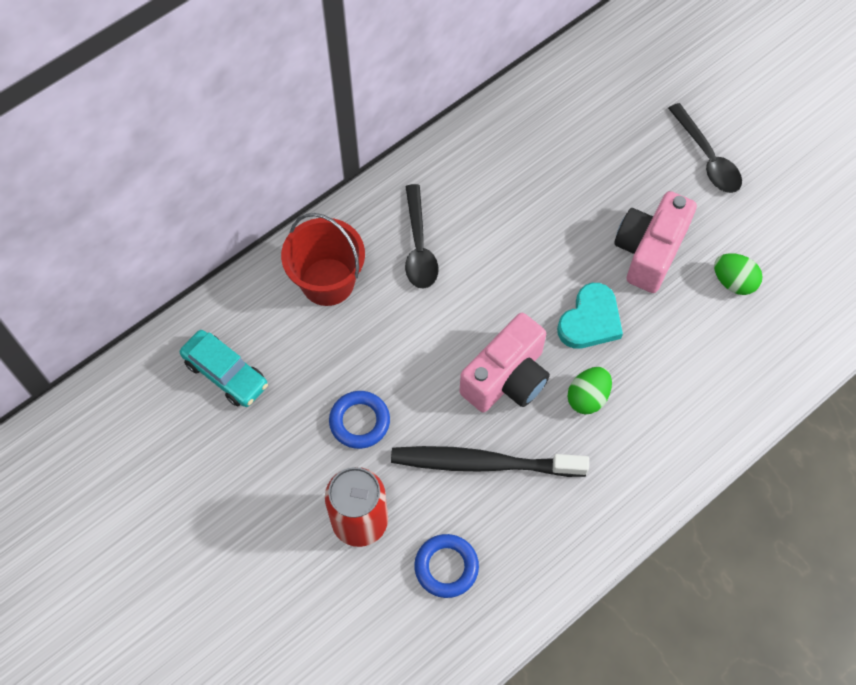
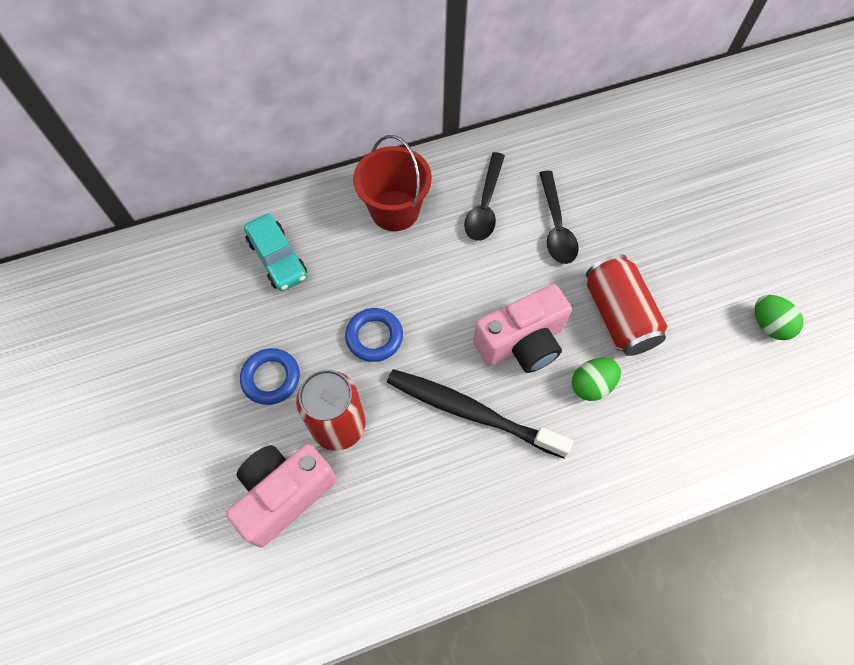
camera: 20 degrees right, 0 degrees up
(446, 567) = (400, 497): blue ring -> blue ring (271, 378)
(590, 320) = (618, 316): turquoise heart -> red can
(649, 252) = (694, 273): pink camera -> pink camera (284, 494)
(707, 157) = (776, 208): black spoon -> black spoon (556, 226)

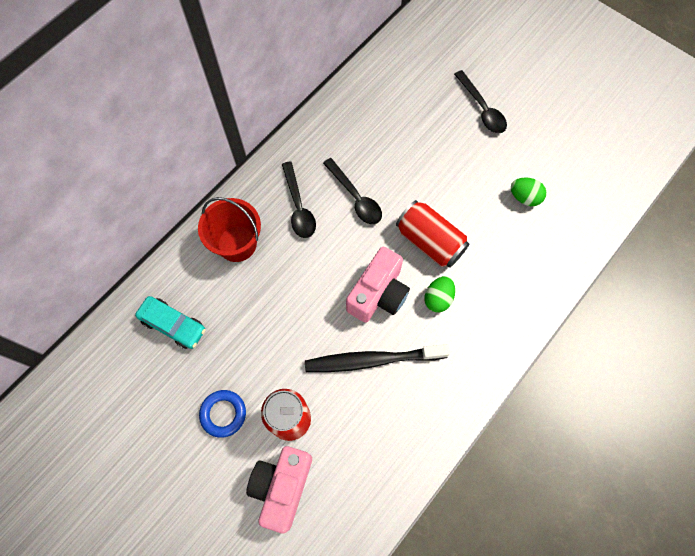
camera: 30 degrees left, 5 degrees up
(374, 337) = (277, 344): blue ring -> none
(767, 201) = (482, 108): none -> black spoon

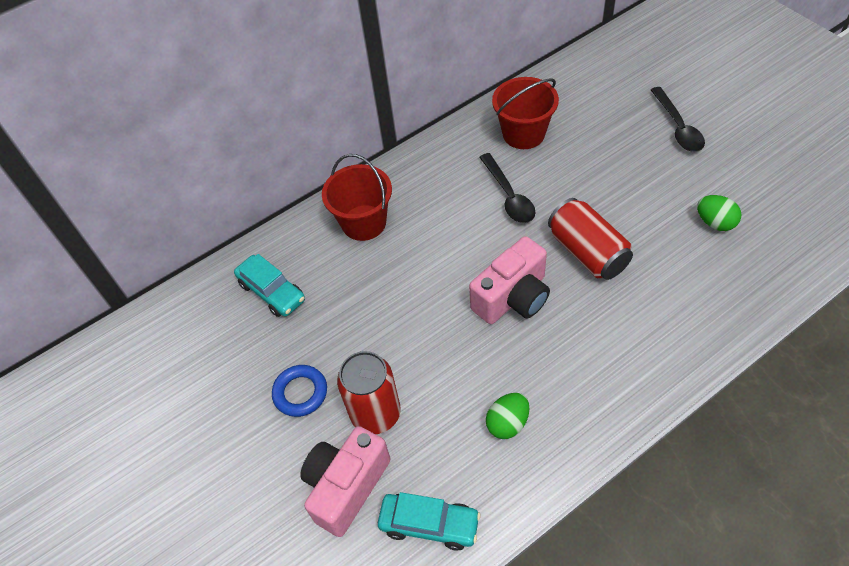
camera: 20 degrees right, 15 degrees down
(298, 207) = (441, 196): black spoon -> none
(354, 503) = (429, 524): none -> turquoise car
(355, 133) = (523, 134): none -> red bucket
(372, 360) = (489, 367): black toothbrush -> none
(438, 298) = (585, 314): green egg -> green egg (507, 423)

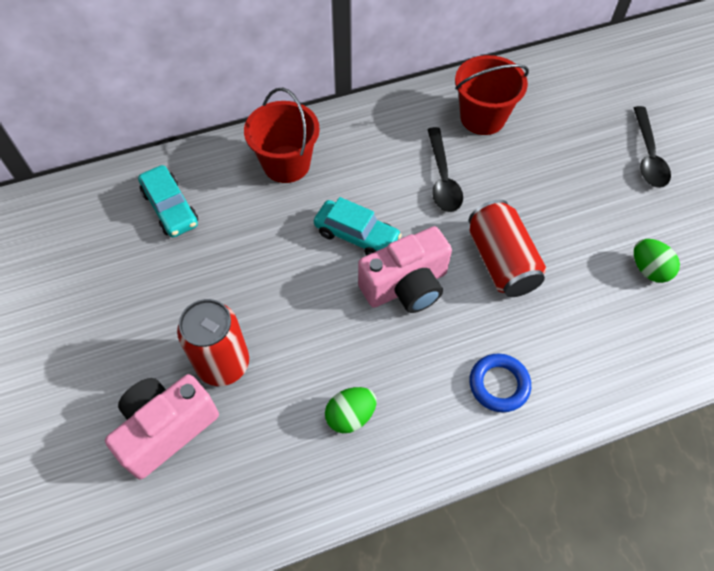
camera: 10 degrees right, 5 degrees up
(300, 393) = (158, 319): blue ring -> blue ring (499, 385)
(429, 524) = (232, 495): turquoise car -> turquoise car (356, 236)

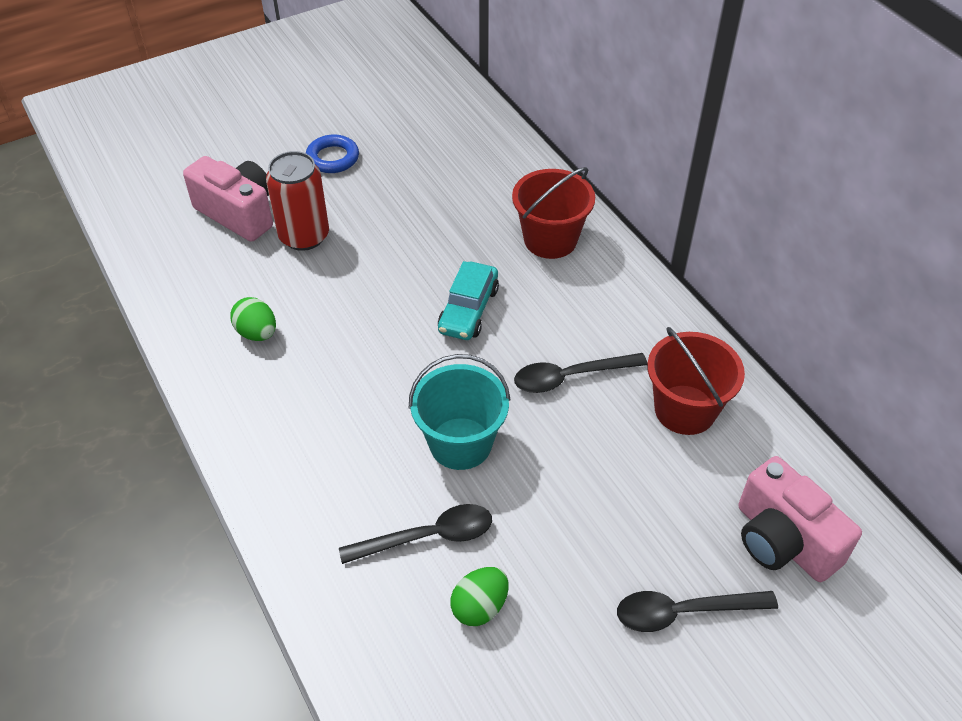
camera: 80 degrees right, 10 degrees down
(170, 208) = (470, 168): turquoise car -> none
(406, 286) = (411, 359): pink camera -> pink camera (783, 540)
(499, 385) = (299, 451): blue ring -> blue ring (332, 158)
(501, 261) = (460, 443): red can -> turquoise bucket
(589, 295) = (428, 537): none -> black spoon

